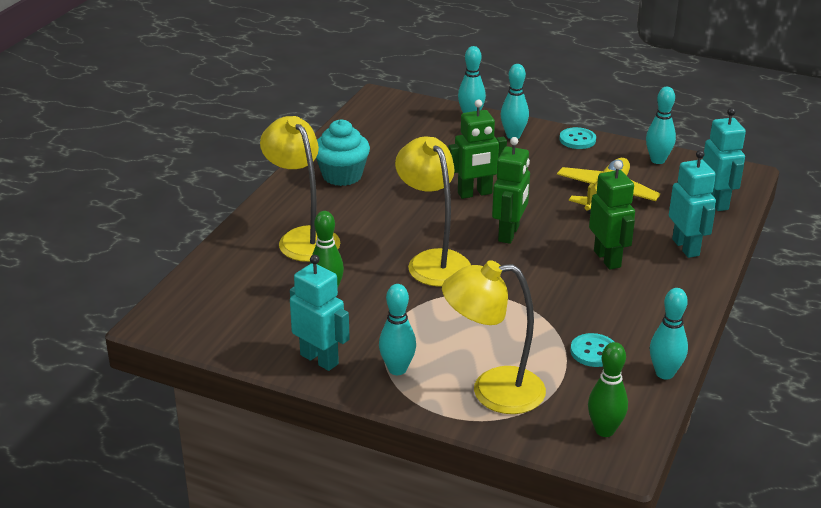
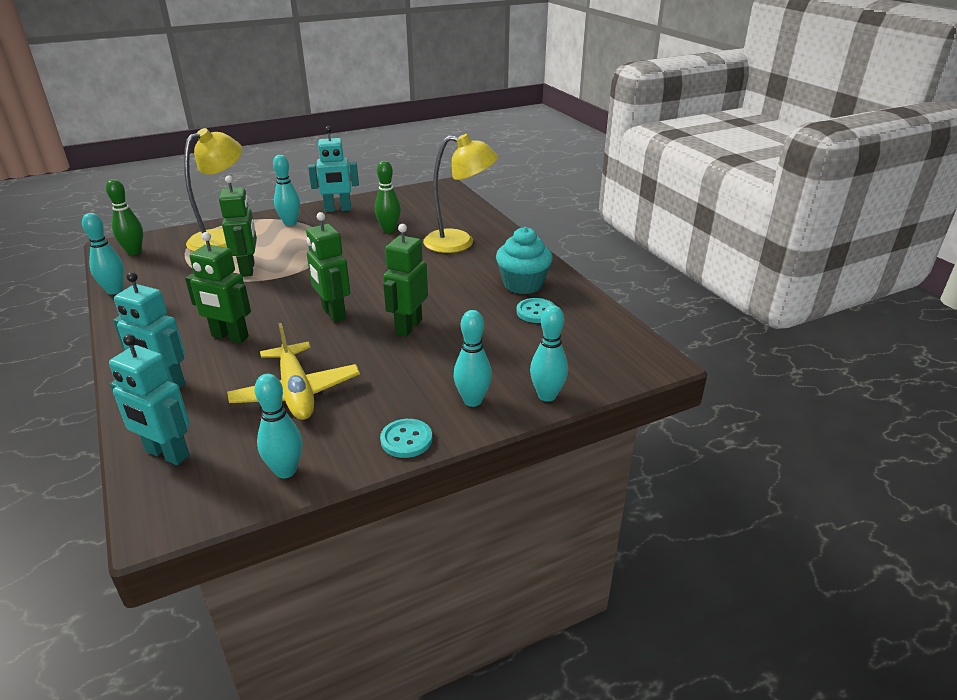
camera: 130 degrees right, 0 degrees up
(433, 261) = (357, 271): yellow lamp -> none
(518, 324) = (248, 269): none -> green robot
(593, 352) = (178, 279): turquoise button -> turquoise button (536, 312)

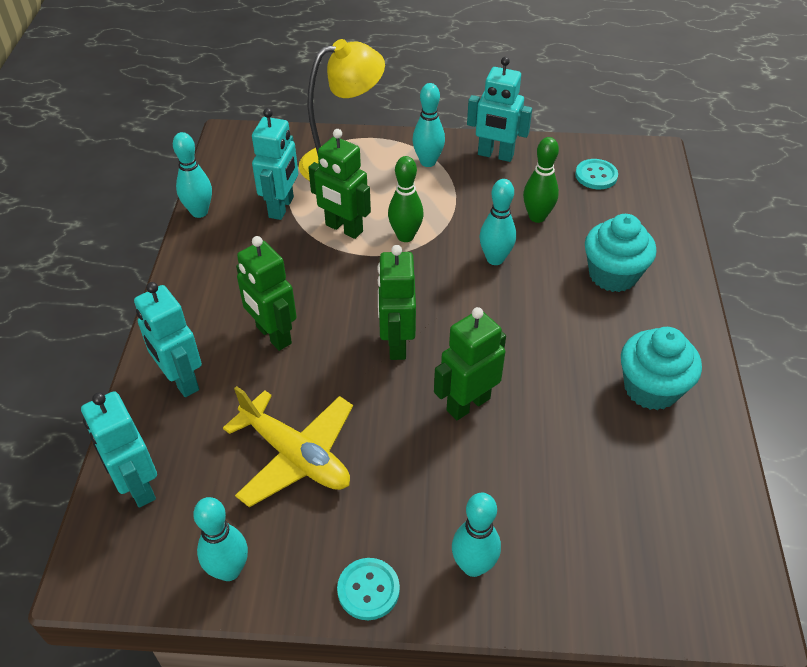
camera: 30 degrees right, 15 degrees up
(134, 252) = (245, 153): green bowling pin -> green bowling pin (405, 236)
(187, 271) = (282, 207): none -> turquoise robot
(248, 269) = (343, 228): green robot -> green robot turned 105 degrees clockwise
(296, 392) = (296, 456): yellow plane -> yellow plane turned 60 degrees counterclockwise
(459, 243) = (613, 275): yellow lamp -> turquoise cupcake
(536, 312) = (639, 448): turquoise button -> turquoise button (596, 175)
(547, 395) = (566, 603): turquoise bowling pin -> turquoise bowling pin (495, 259)

